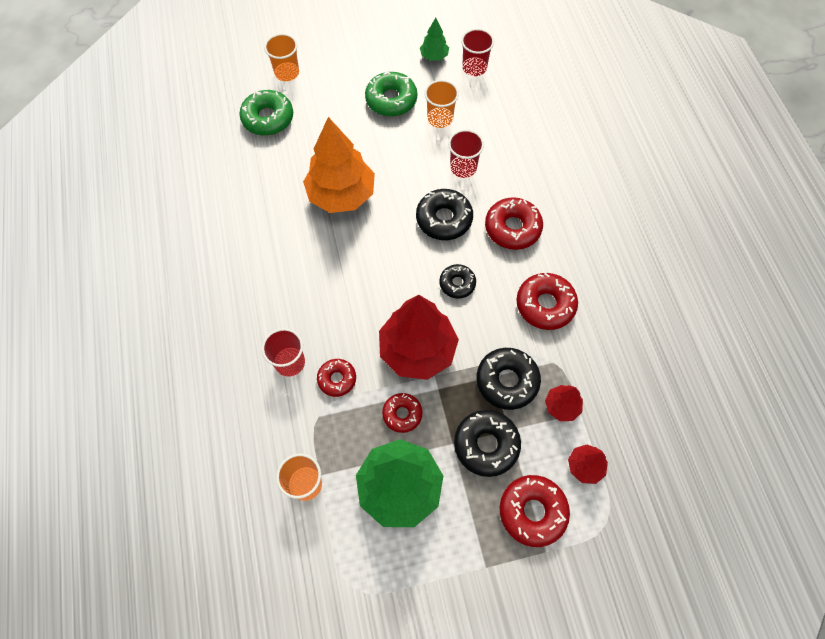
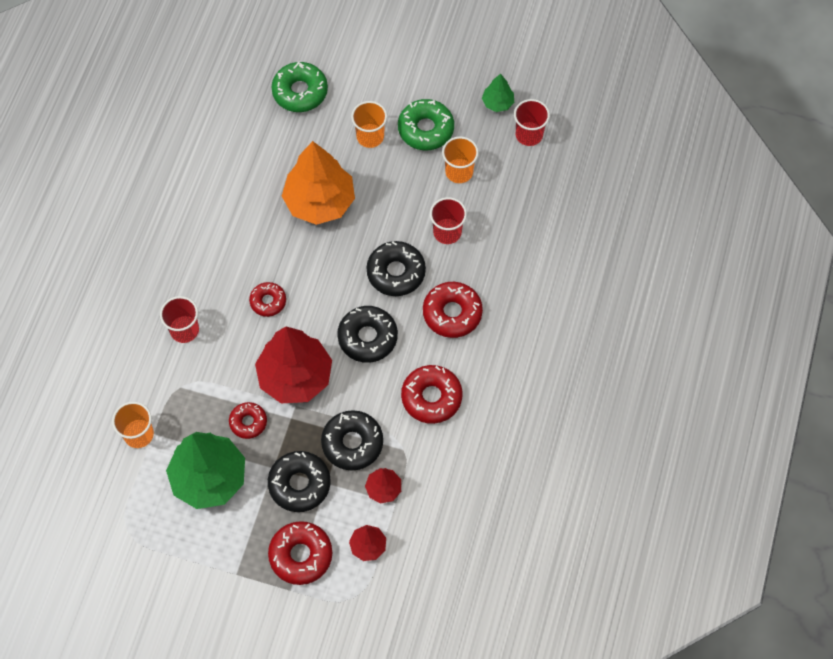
camera: 30 degrees right, 0 degrees up
(287, 73) = (346, 52): orange cup -> orange cup (370, 136)
(337, 379) = (214, 365): red donut -> red donut (268, 301)
(457, 284) = (367, 337): black donut -> black donut, size x1.62

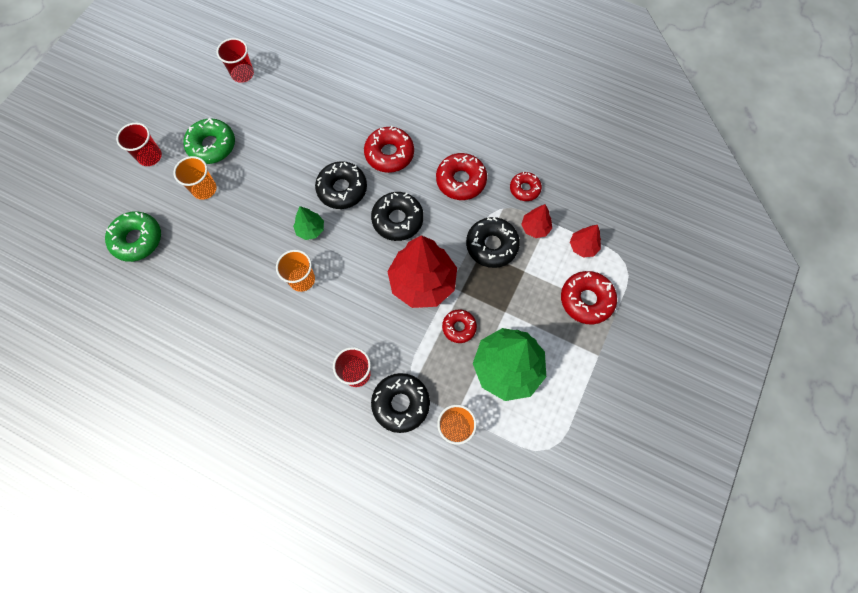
camera: 80 degrees left, 5 degrees up
(268, 301) = (345, 295): red donut -> red donut (524, 189)
(299, 484) = (523, 292): black donut -> black donut (401, 403)
(319, 202) = (257, 239): orange tree -> none
(447, 232) = (314, 145): red cup -> red cup (150, 156)
(459, 172) = (261, 128): orange cup -> orange cup (302, 279)
(497, 103) = (205, 90): green tree -> green tree (310, 229)

